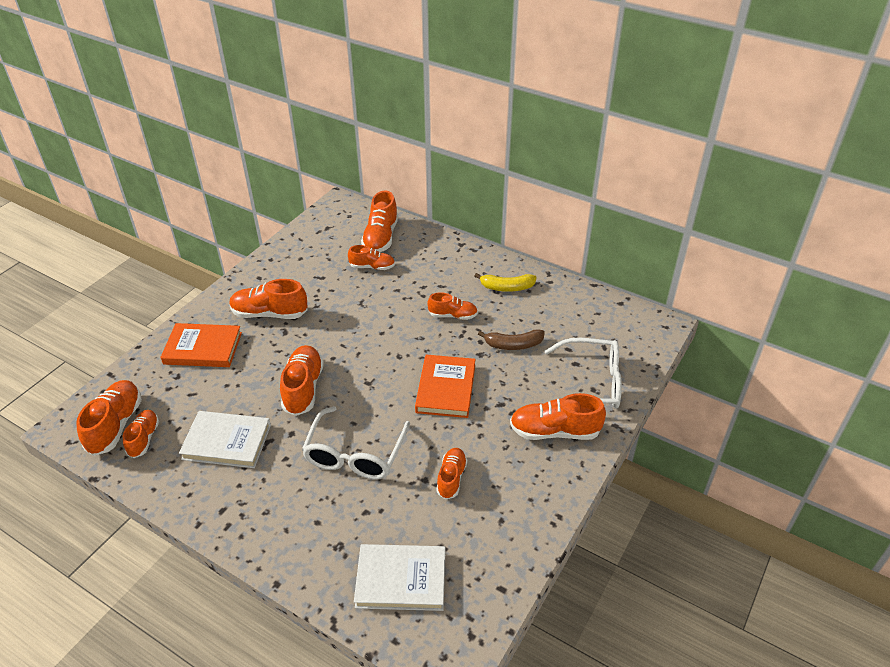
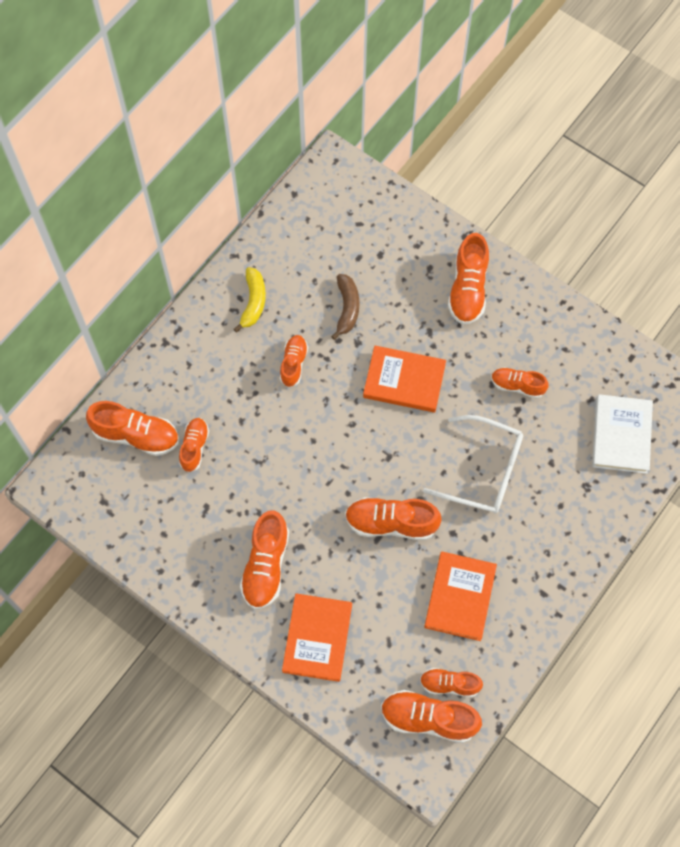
camera: 85 degrees left, 25 degrees up
(227, 442) = (460, 597): white book -> orange book
(591, 383) = (409, 245): white glasses -> none

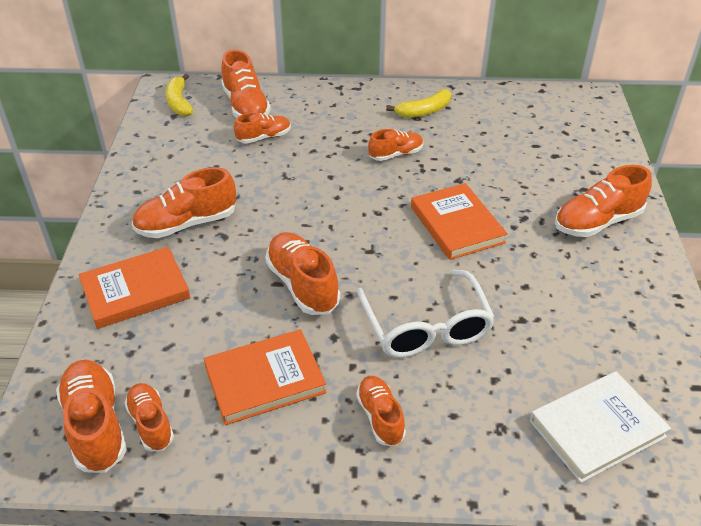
camera: 55 degrees right, 25 degrees down
(85, 486) = (179, 102): none -> yellow banana
(347, 308) = (482, 160): brown banana -> none
(517, 386) = (546, 306): orange shoe -> orange shoe (380, 417)

